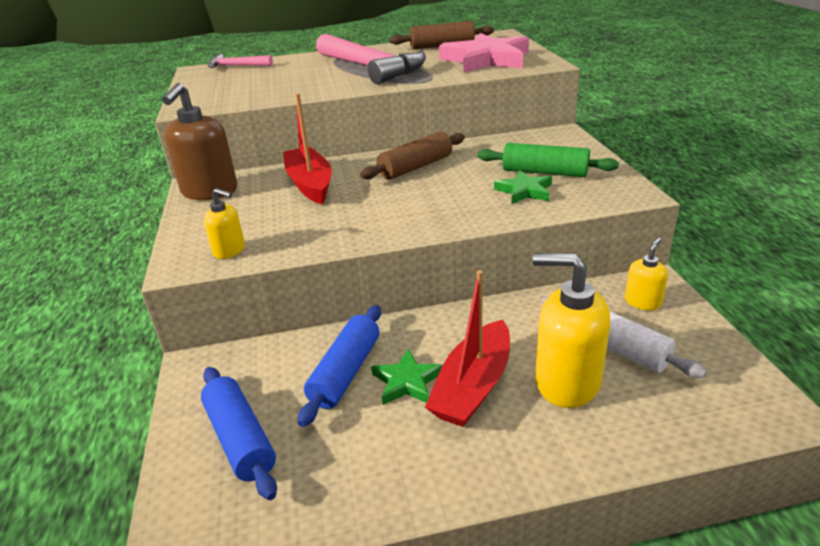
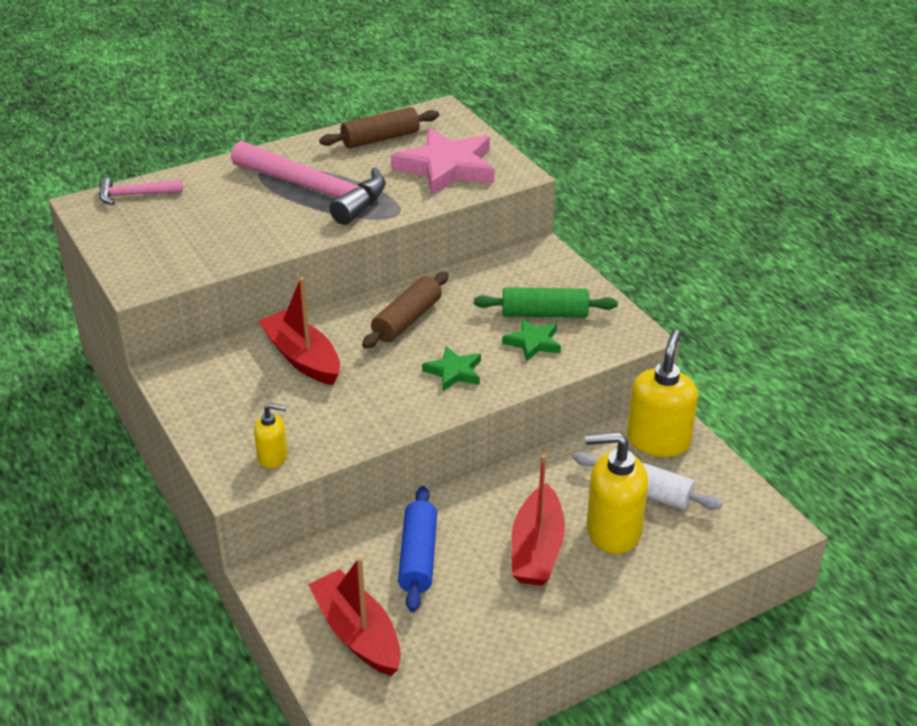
camera: 20 degrees left, 5 degrees up
(209, 191) = (192, 382): brown soap dispenser -> none
(240, 439) = (357, 633): blue rolling pin -> red boat
(407, 382) = (478, 555): green star -> green star (454, 372)
(643, 302) = (658, 441): yellow soap dispenser -> yellow soap dispenser, size x1.90

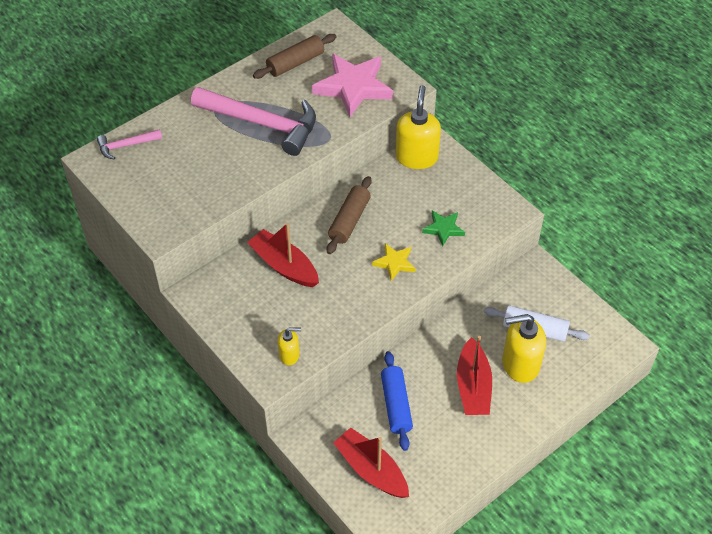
camera: 10 degrees left, 15 degrees up
(454, 372) = (394, 263): green star -> yellow star
(544, 314) = (445, 201): green rolling pin -> none
(658, 441) = (536, 285): yellow soap dispenser -> yellow soap dispenser (416, 157)

